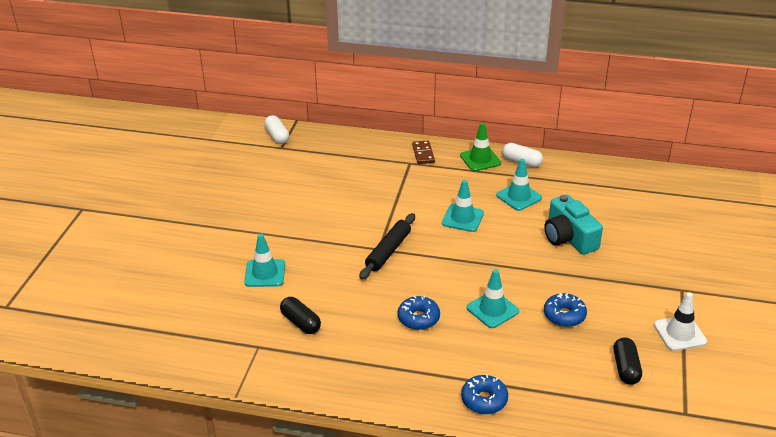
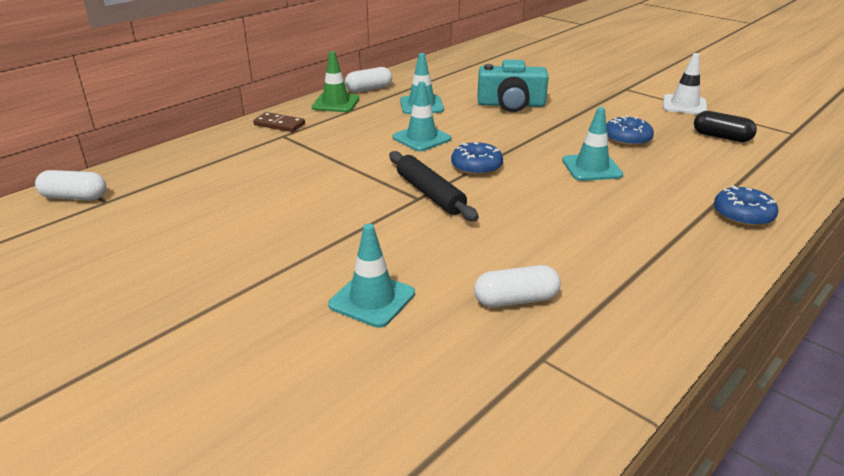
camera: 60 degrees left, 5 degrees down
(300, 323) = (516, 300): black capsule -> white capsule
(418, 318) = (574, 211): blue donut -> blue donut (476, 167)

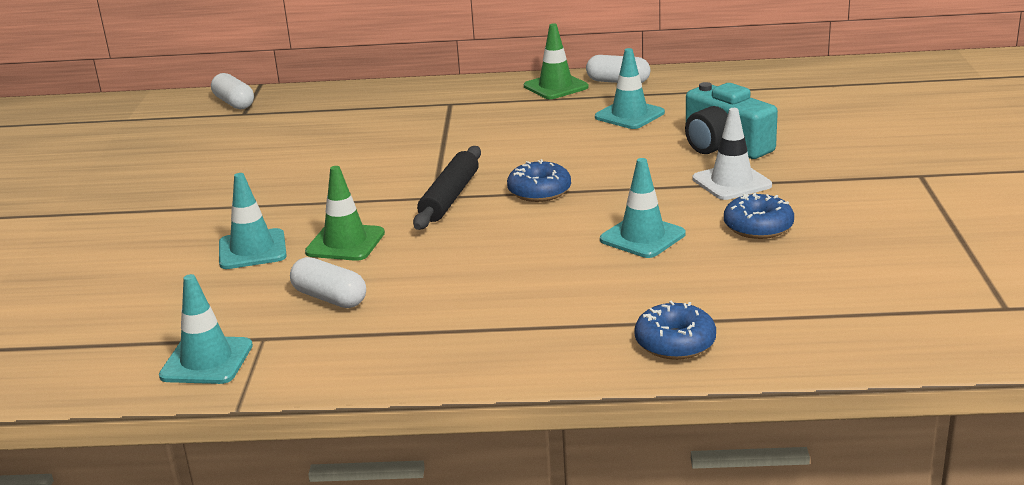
camera: 50 degrees right, 5 degrees down
(279, 124) = (467, 92): brown domino -> none
(421, 138) = (554, 147): turquoise traffic cone -> turquoise traffic cone (206, 361)
(432, 257) = (345, 243): none -> green traffic cone
(684, 105) = (944, 220): white traffic cone -> white traffic cone (731, 182)
(721, 137) = (884, 271): black capsule -> none

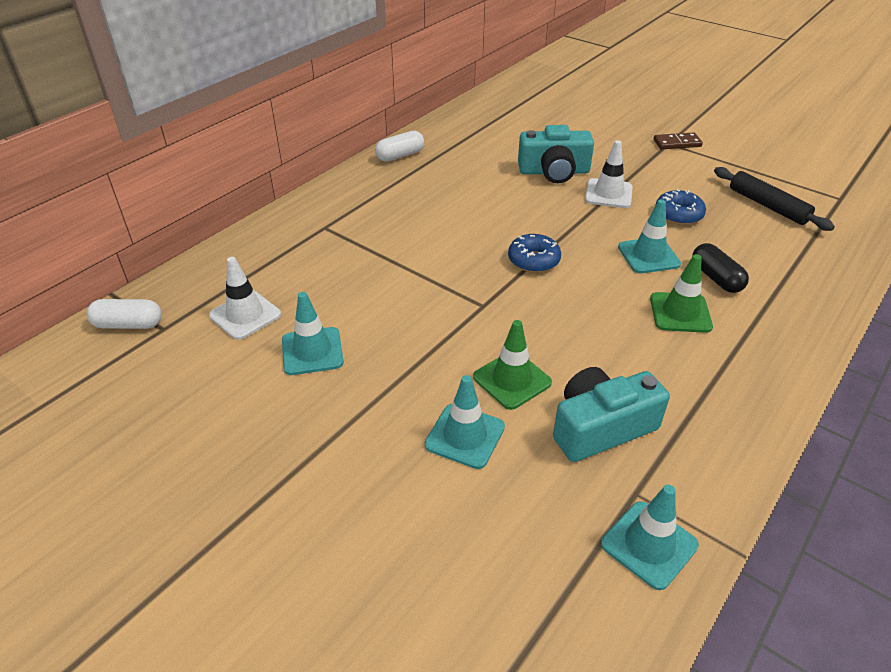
camera: 55 degrees left, 15 degrees up
(294, 128) = (245, 315): none -> white traffic cone
(329, 298) = (601, 427): white capsule -> turquoise camera
(449, 197) = (493, 299): black rolling pin -> black rolling pin (767, 206)
(555, 87) = (369, 178): green traffic cone -> green traffic cone (680, 313)
(629, 115) = (461, 177): turquoise traffic cone -> turquoise traffic cone (312, 351)
(659, 281) = (716, 278): none -> black capsule
(675, 343) = (800, 309): blue donut -> none
(930, 179) = (677, 143): none -> brown domino

